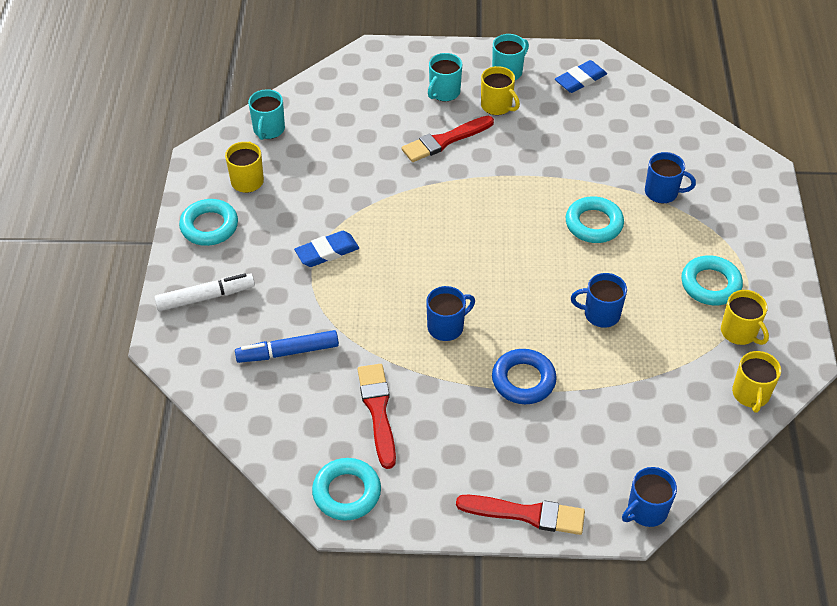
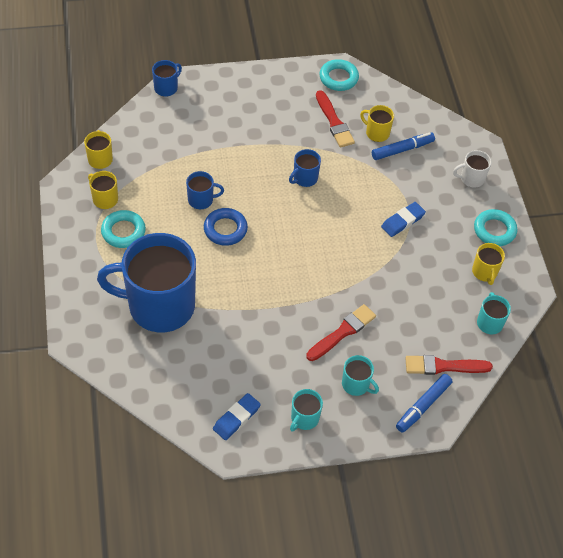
camera: 165 degrees right, 5 degrees up
(205, 297) = (471, 178): white marker -> white mug
(377, 67) = (423, 406): none -> blue marker
(444, 92) = (356, 384): turquoise mug -> turquoise mug turned 105 degrees clockwise
(497, 106) = (306, 376): yellow mug -> yellow mug (377, 133)
(523, 380) = (247, 150): blue ring -> blue ring (225, 229)
(526, 514) = (235, 79): red brush -> red brush (443, 366)
(594, 224) = (212, 270): turquoise ring -> none
(662, 192) = (159, 305): blue mug -> blue mug, size x2.45

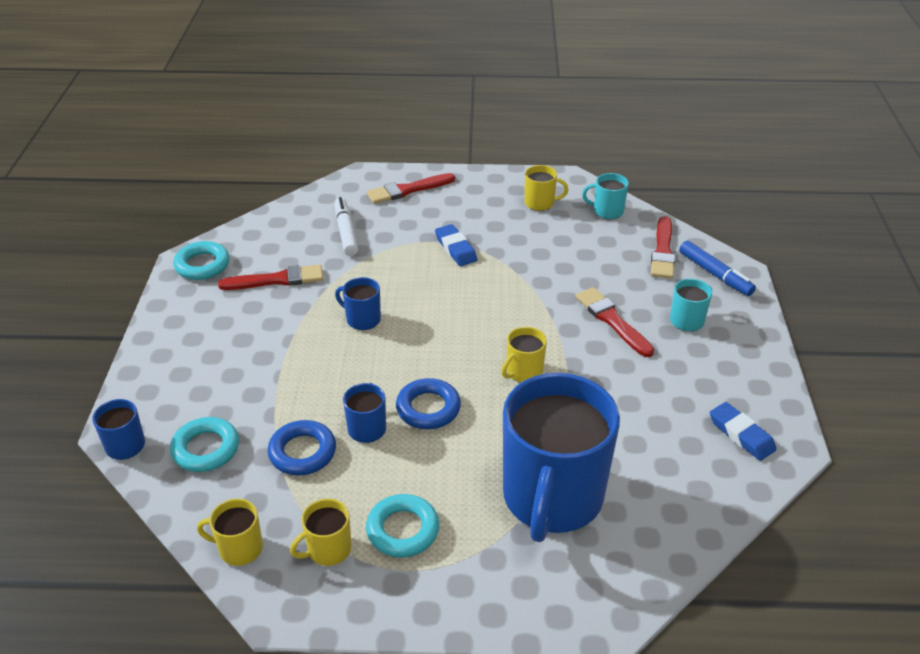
camera: 75 degrees left, 15 degrees down
(175, 171) = (302, 452): none -> blue ring
(304, 178) = (362, 319): blue mug -> blue mug turned 150 degrees clockwise
(304, 418) = (737, 371): turquoise mug -> none
(377, 133) = (311, 247): yellow mug -> yellow mug (523, 372)
(402, 149) = (346, 232): blue marker -> white marker
(471, 178) = (407, 190): white mug -> red brush
(494, 230) = (485, 187): turquoise ring -> turquoise ring (206, 449)

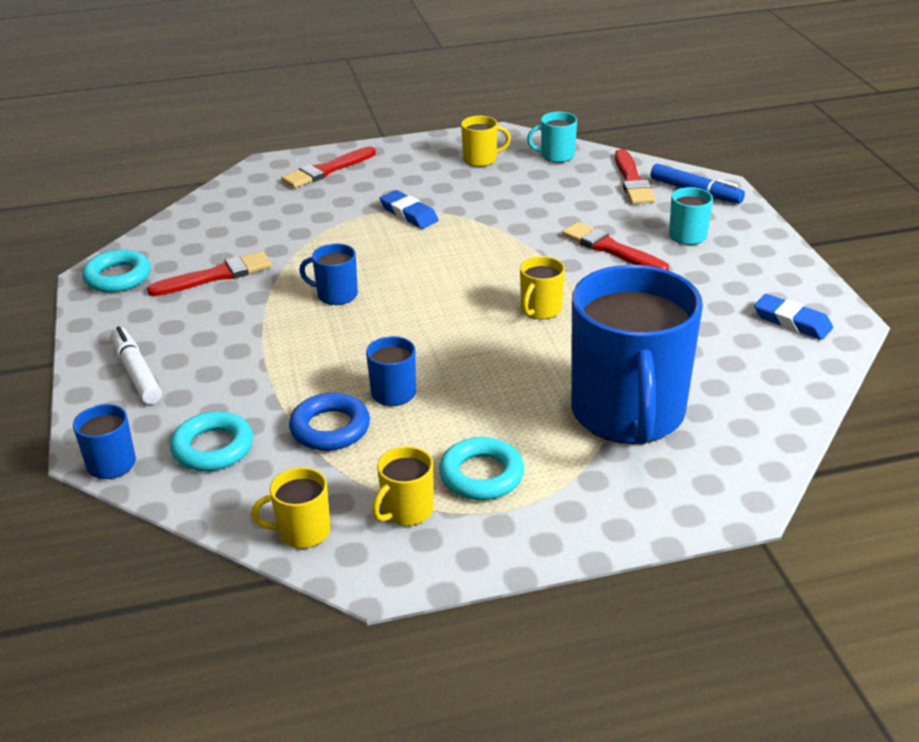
camera: 15 degrees left, 5 degrees down
(346, 232) = (275, 219): white marker -> white marker (136, 373)
(428, 408) = (453, 361): blue ring -> none

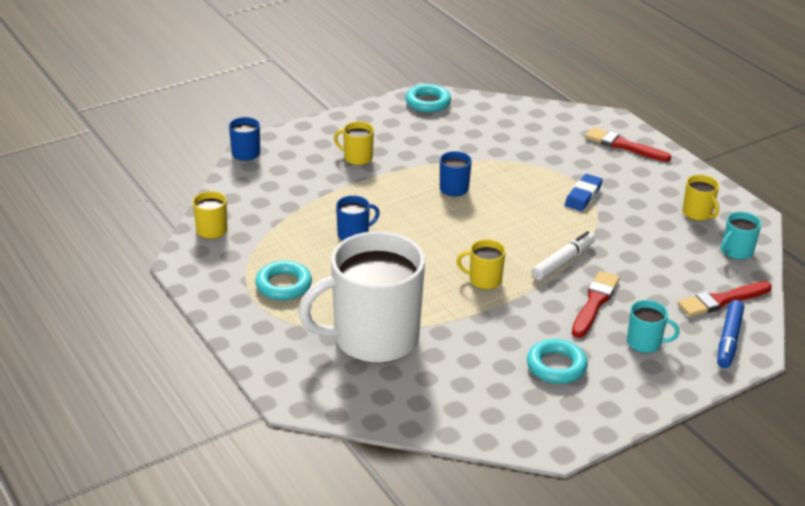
camera: 70 degrees right, 0 degrees up
(136, 373) = (331, 138): white marker -> white marker (563, 261)
(213, 448) = (272, 182): turquoise ring -> turquoise ring (556, 366)
(216, 276) = (450, 137): red brush -> none
(330, 428) = (307, 218): blue ring -> none
(406, 510) = (241, 263): yellow mug -> yellow mug (357, 158)
(556, 155) = (736, 251): turquoise mug -> turquoise mug turned 105 degrees counterclockwise
(628, 414) = (373, 338): blue mug -> white mug
(792, 321) = (538, 413): blue eraser -> none

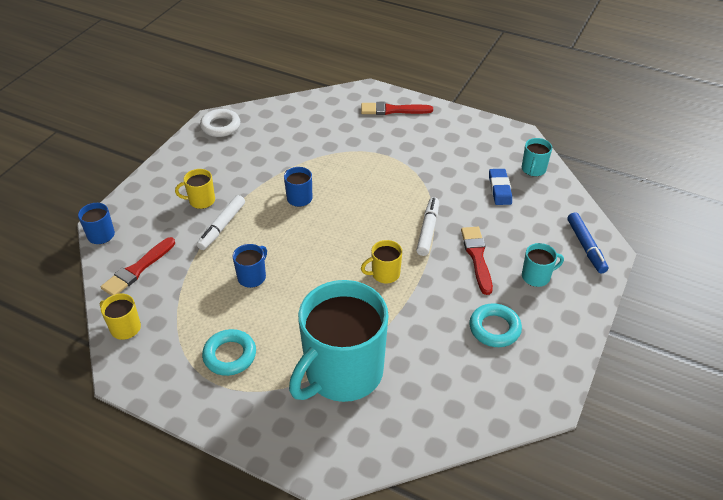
camera: 30 degrees left, 10 degrees up
(359, 185) = (222, 226): none -> white marker
(373, 338) = (342, 373): white mug -> turquoise mug
(428, 102) = (220, 126): turquoise ring -> white ring
(583, 196) = (398, 165): blue eraser -> blue eraser (499, 189)
(698, 213) = (485, 148): yellow mug -> none
(721, 300) = (556, 215): red brush -> red brush (137, 269)

